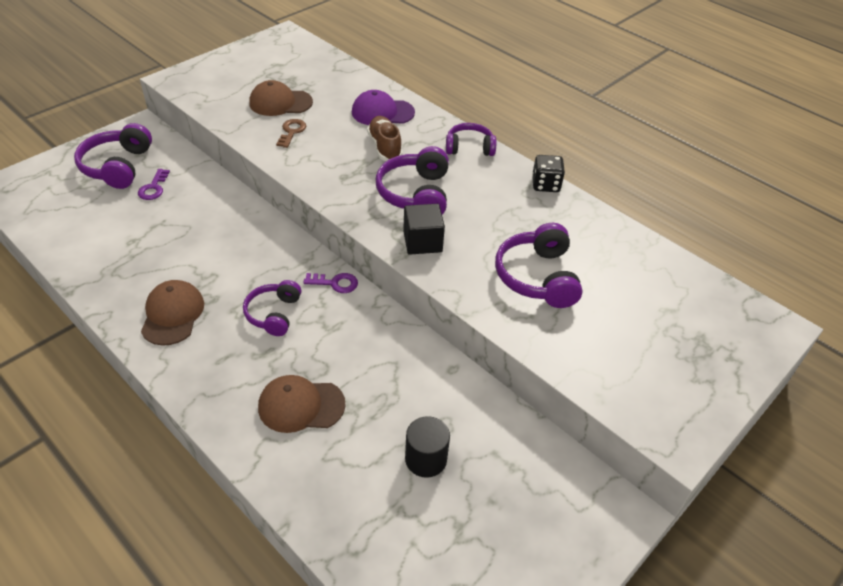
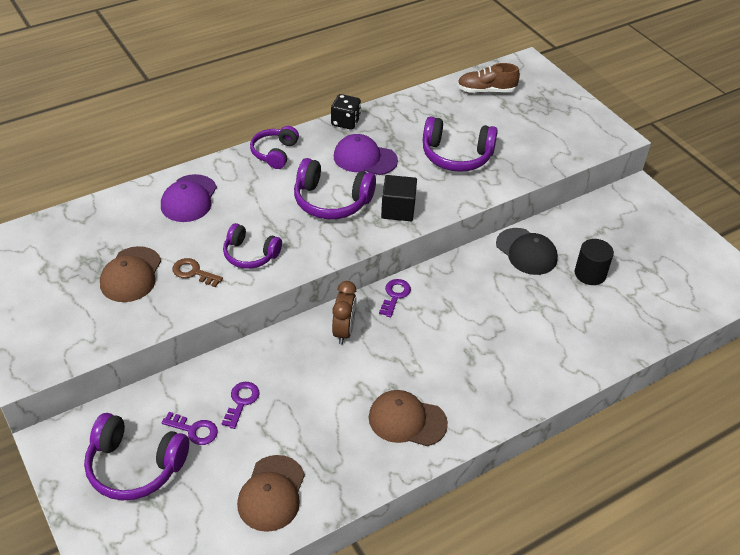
camera: 75 degrees left, 0 degrees up
(185, 207) = (241, 402): none -> purple key
(274, 314) = (423, 343): purple headphones -> purple headphones (250, 254)
(278, 254) = (344, 331): none -> brown clock
(301, 405) = (531, 338): brown cap -> brown cap (271, 493)
(384, 147) = (250, 208): brown shoe -> brown shoe (486, 91)
(441, 388) = (526, 252): none -> black cap
(493, 207) = (365, 158): none -> purple cap

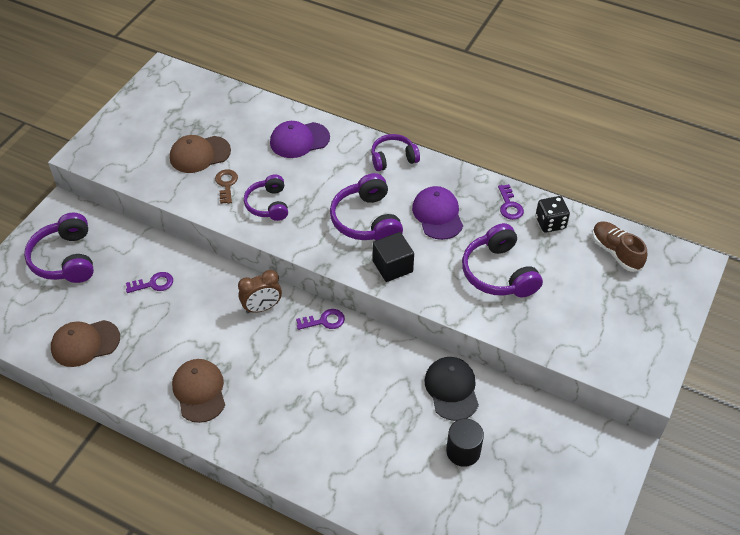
camera: 60 degrees right, 5 degrees up
(194, 430) = (113, 272): purple key -> purple key (509, 205)
(345, 122) = (473, 180): black dice -> black dice (550, 223)
(526, 252) = (451, 389): black cap -> black cap turned 150 degrees clockwise

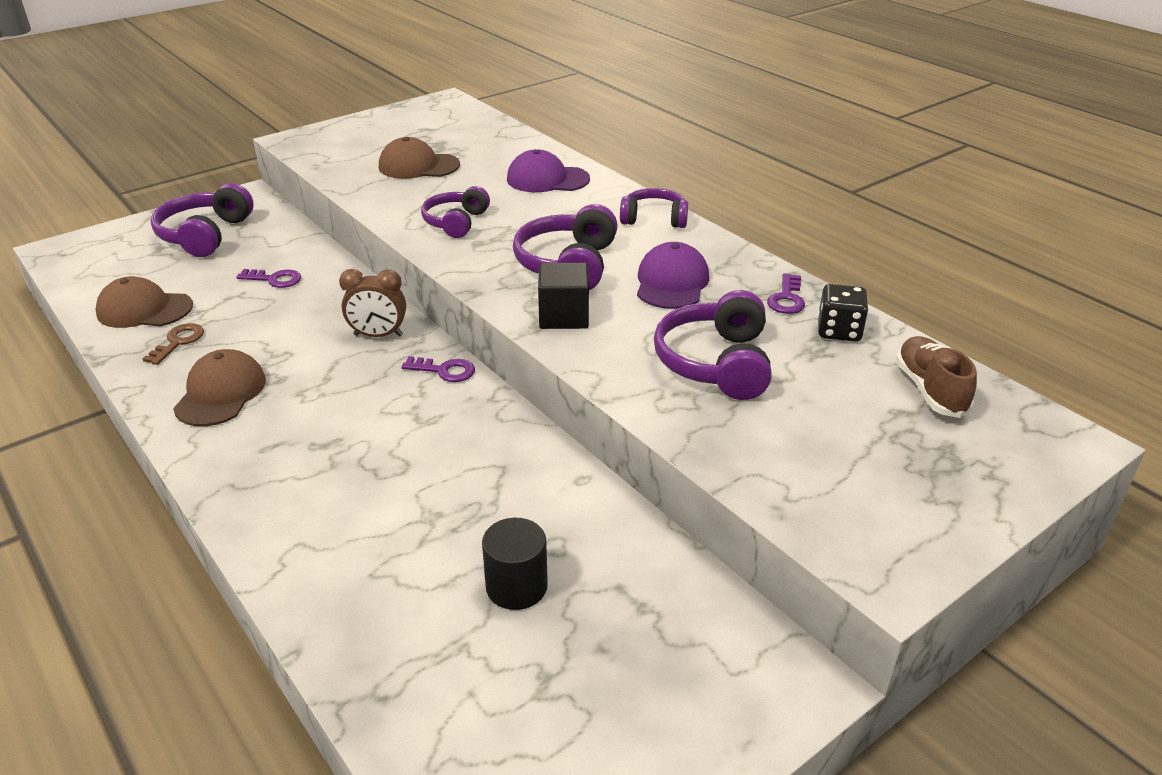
camera: 25 degrees right, 15 degrees down
(226, 184) = (423, 195): brown key -> brown key (178, 342)
(451, 389) = (561, 501): black cap -> none

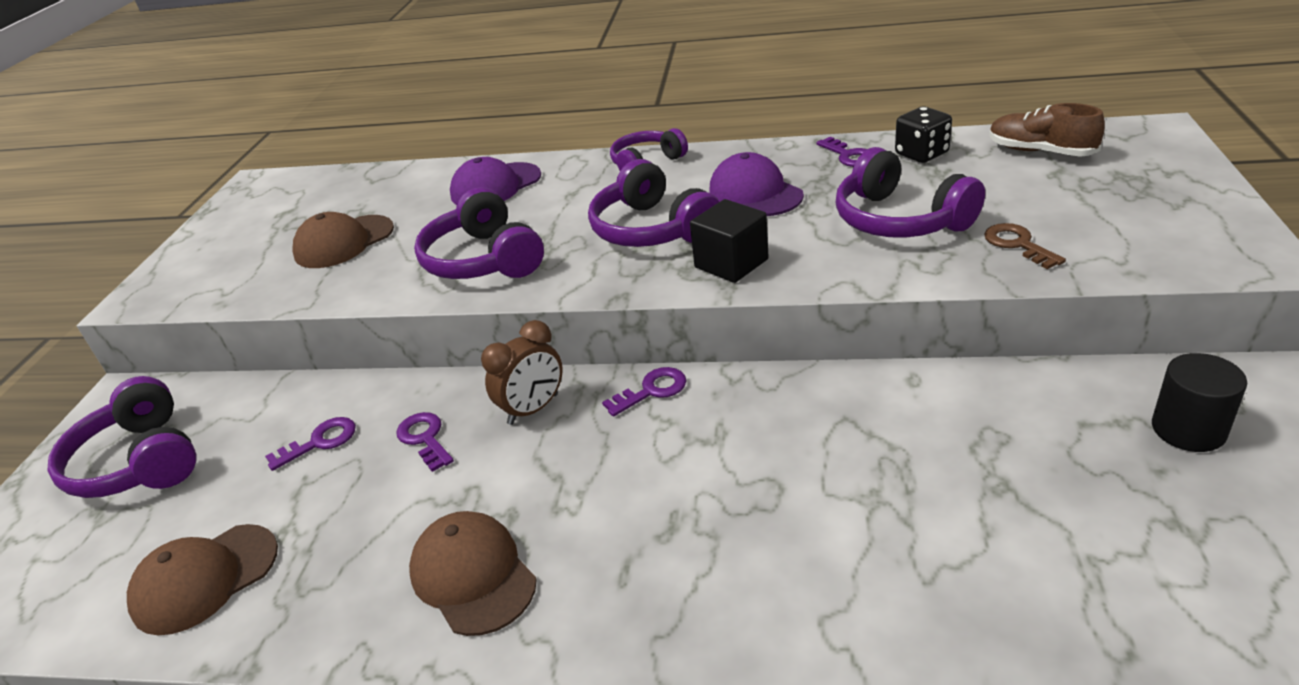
camera: 40 degrees left, 0 degrees up
(178, 342) = (319, 573): brown key -> brown key (1018, 244)
(312, 312) = (425, 439): none -> purple key
(456, 222) = (483, 260): purple headphones -> purple headphones, size x1.51
(516, 586) = (1032, 485): black cylinder -> black cylinder (1188, 429)

